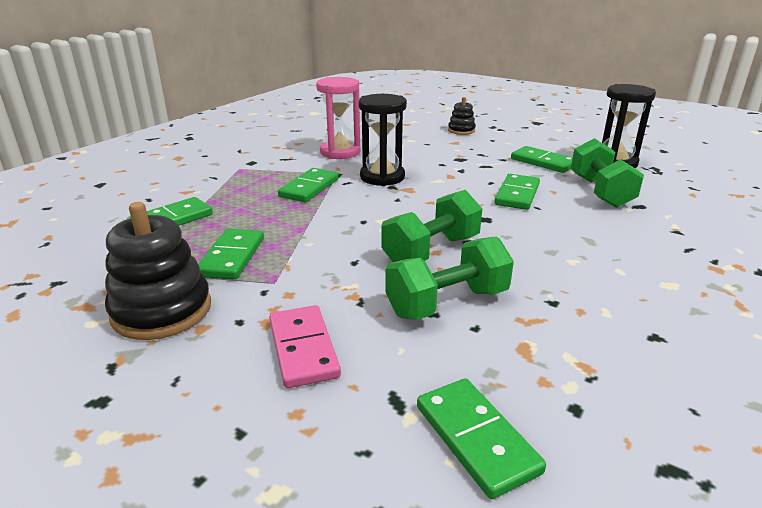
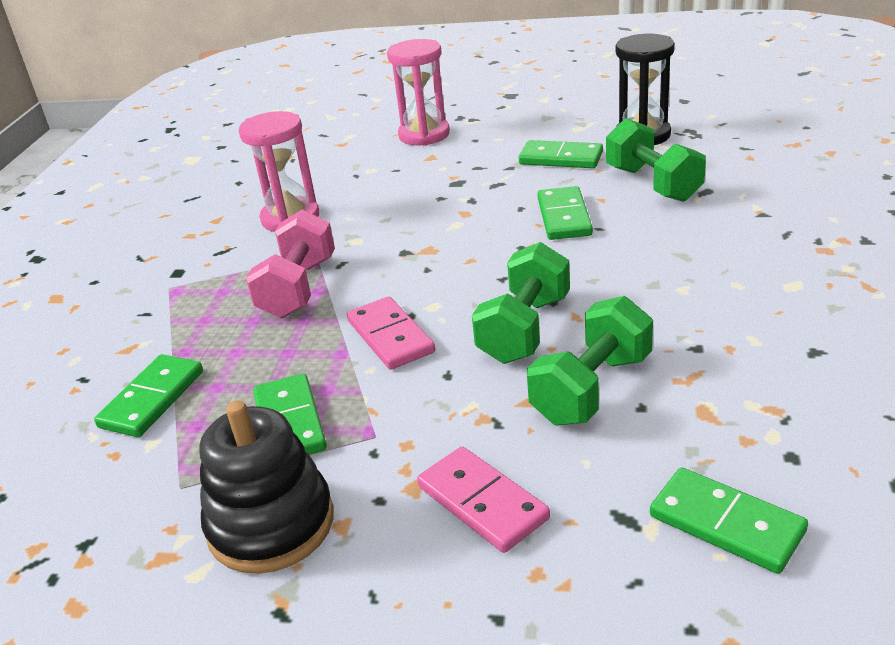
camera: 20 degrees left, 5 degrees up
(309, 188) = (298, 288): green domino -> pink dumbbell
(338, 229) = (390, 337): none -> pink domino
(382, 177) = (380, 241): black hourglass -> none
(461, 130) = (424, 135): black stacking toy -> pink hourglass

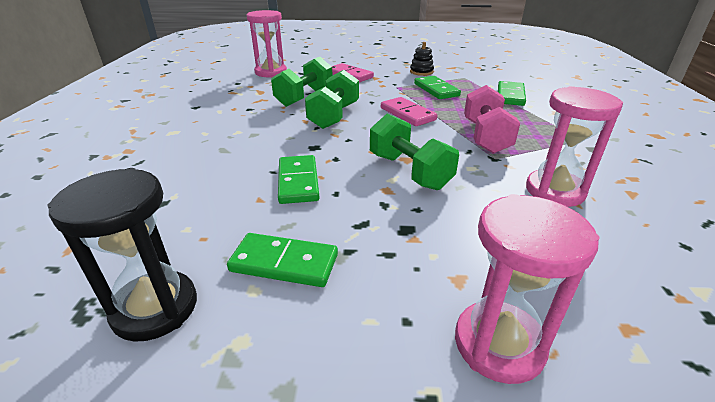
camera: 170 degrees right, 0 degrees up
(271, 524) = (421, 72): black stacking toy -> black stacking toy, size x0.54
(653, 184) = (201, 215): green dumbbell -> green dumbbell (409, 171)
(726, 524) = (271, 72): green domino -> pink hourglass

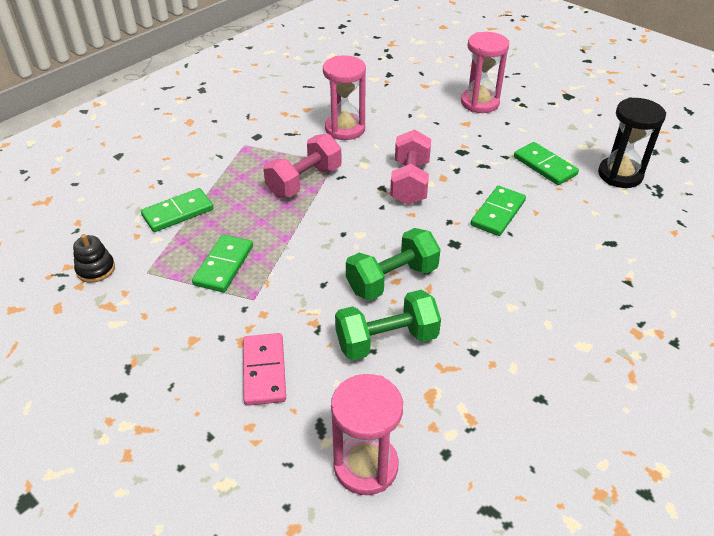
camera: 140 degrees left, 10 degrees up
(407, 114) = (319, 242): pink domino -> none
(409, 171) = (410, 182): green dumbbell -> pink dumbbell
(421, 72) = (165, 318): black stacking toy -> black stacking toy (96, 269)

